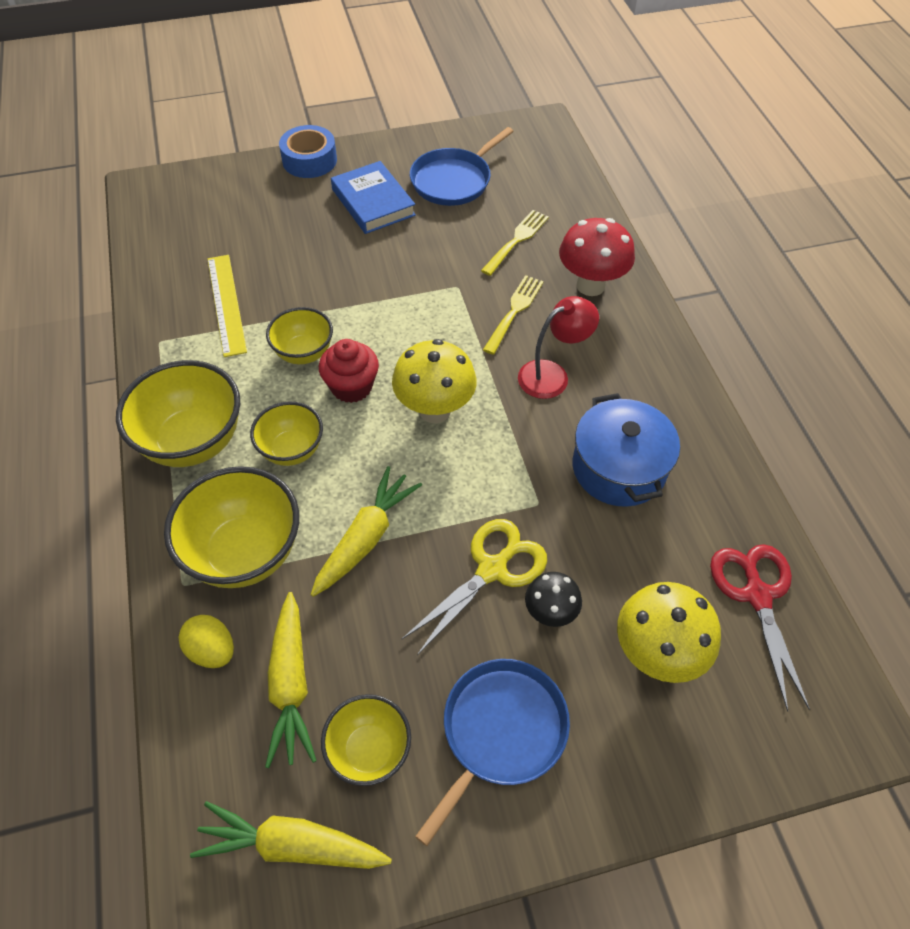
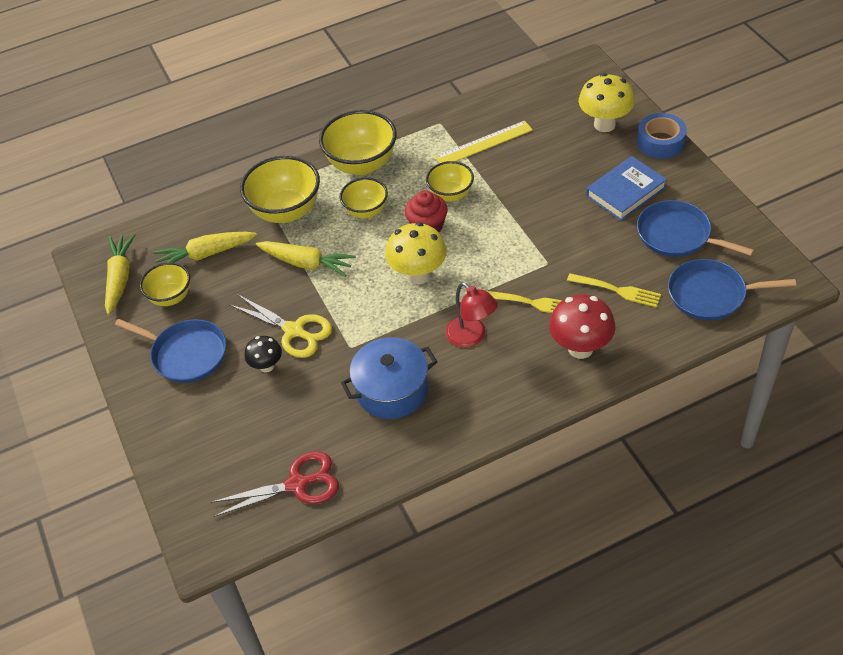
camera: 85 degrees right, 5 degrees down
(212, 650) = (222, 216): yellow egg -> none
(542, 177) = (711, 294): none -> blue pan
(656, 654) = (245, 427): yellow mushroom -> yellow mushroom (604, 125)

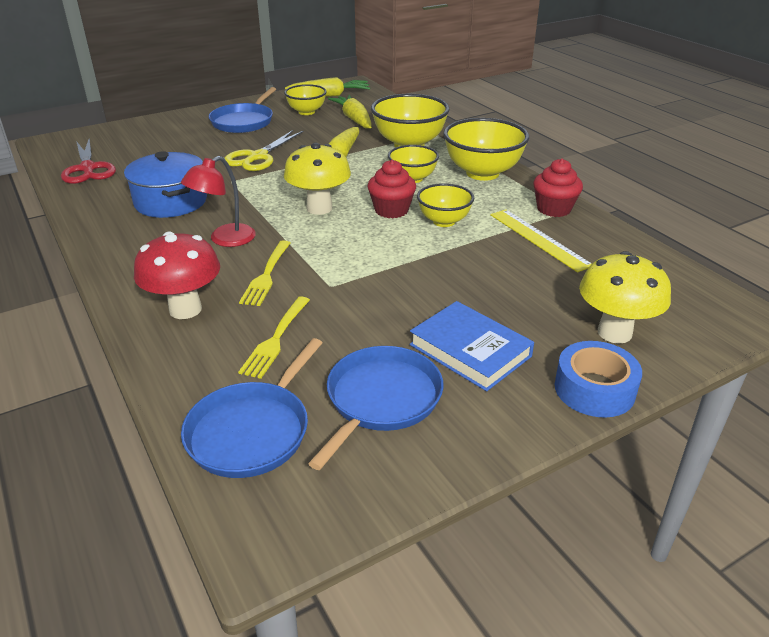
camera: 80 degrees right, 15 degrees down
(267, 366) = (220, 149): black mushroom -> none
(436, 129) = (554, 209): none -> red cupcake
(711, 294) = (252, 431): blue pan -> blue pan turned 150 degrees counterclockwise

